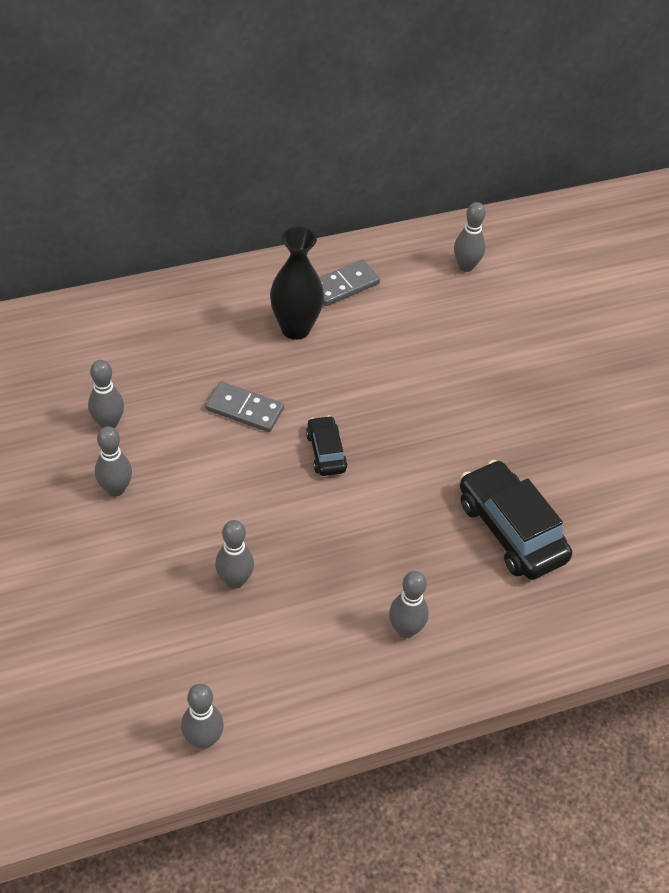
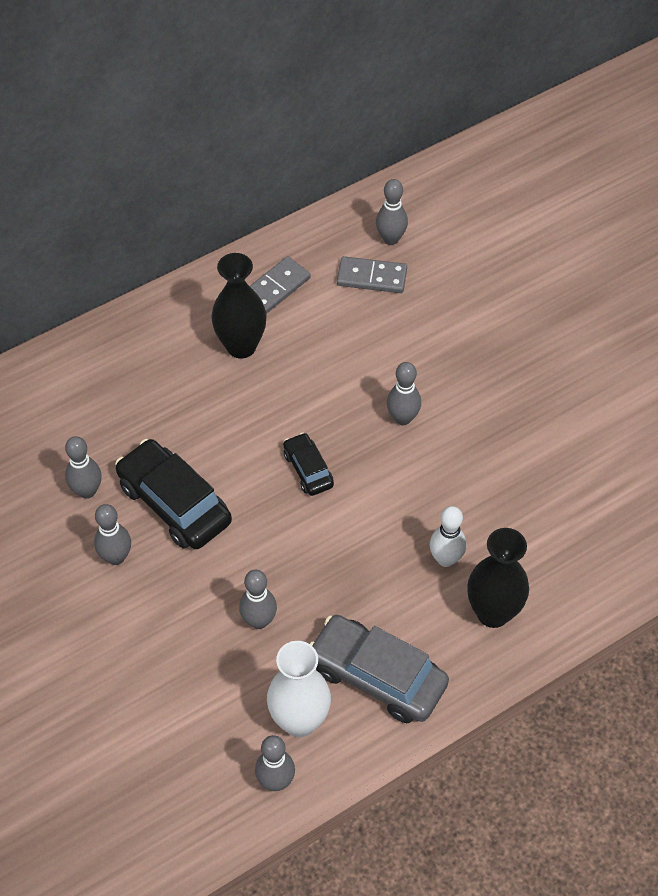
camera: 10 degrees left, 5 degrees up
(244, 409) = (216, 444): grey domino -> grey domino (371, 277)
(245, 686) = (299, 721): none -> white vase
(336, 662) = (377, 676): none -> grey car
(405, 629) = (432, 629): grey bowling pin -> grey bowling pin (402, 418)
(438, 566) = (446, 559): none -> white bowling pin
(471, 628) = (493, 613): none -> black vase
(511, 530) = (504, 506): black car -> black car (174, 503)

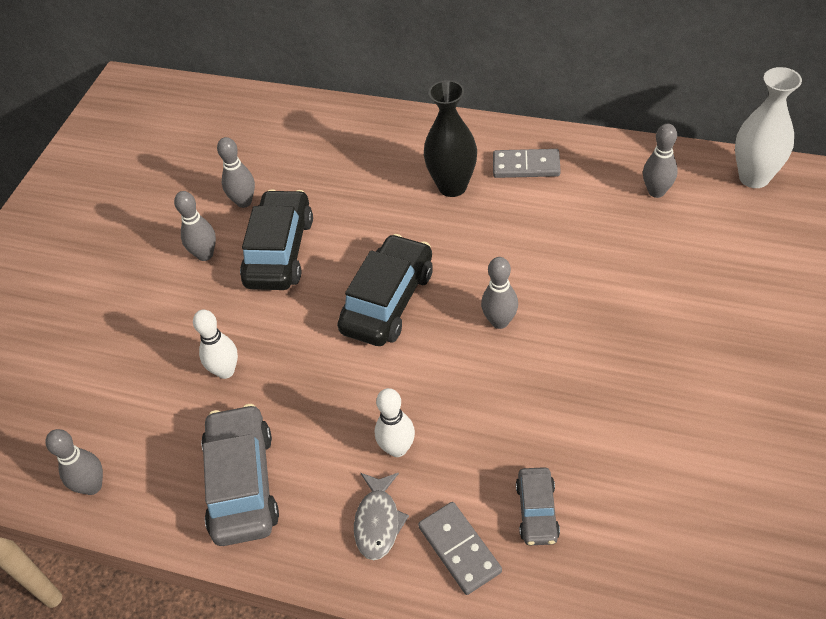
camera: 55 degrees right, 5 degrees down
(259, 620) = (225, 371): grey bowling pin -> white bowling pin
(299, 721) = (158, 462): white vase -> white vase (754, 177)
(308, 469) = (388, 301): black car -> black car, size x1.85
(371, 277) = (606, 208): grey domino -> grey domino (459, 549)
(493, 613) = (378, 522): black vase -> grey fish
(573, 517) = (537, 511): none -> grey car

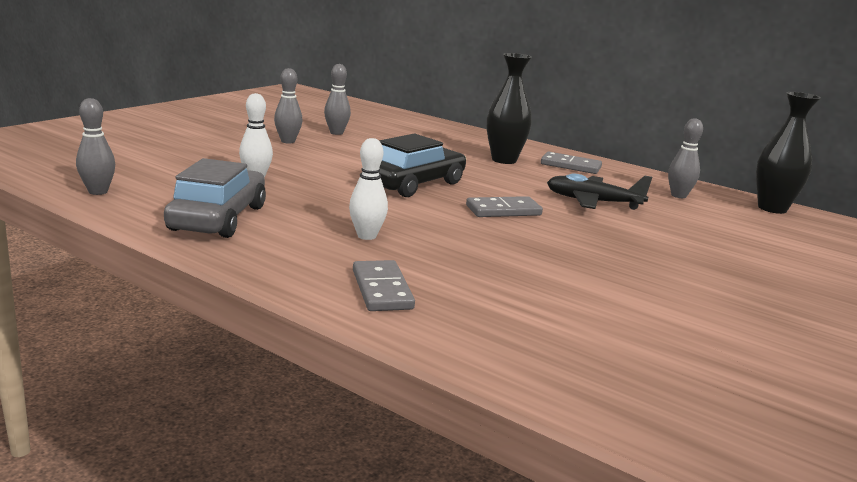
camera: 10 degrees right, 30 degrees down
(279, 251) = (345, 151): black car -> none
(378, 522) = (318, 260): grey fish -> none
(499, 321) = (503, 210): grey bowling pin -> grey domino
(537, 511) = (473, 291): grey car -> none
(578, 254) = (593, 202): none -> black plane
(754, 177) = (772, 208): white vase -> black vase

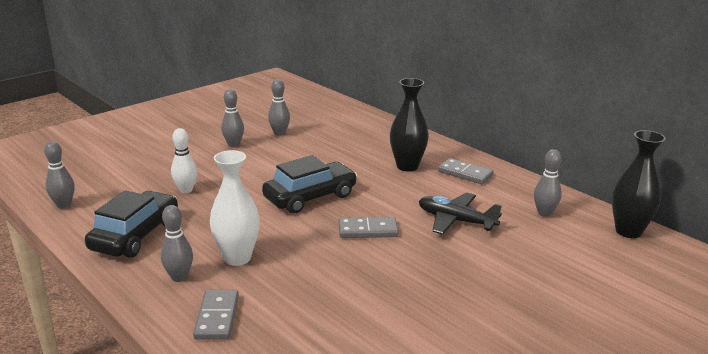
camera: 15 degrees right, 5 degrees up
(218, 218) = (135, 235): grey car -> black car
(305, 255) = (179, 277): none -> grey bowling pin
(366, 236) = (237, 258): white bowling pin -> white vase

